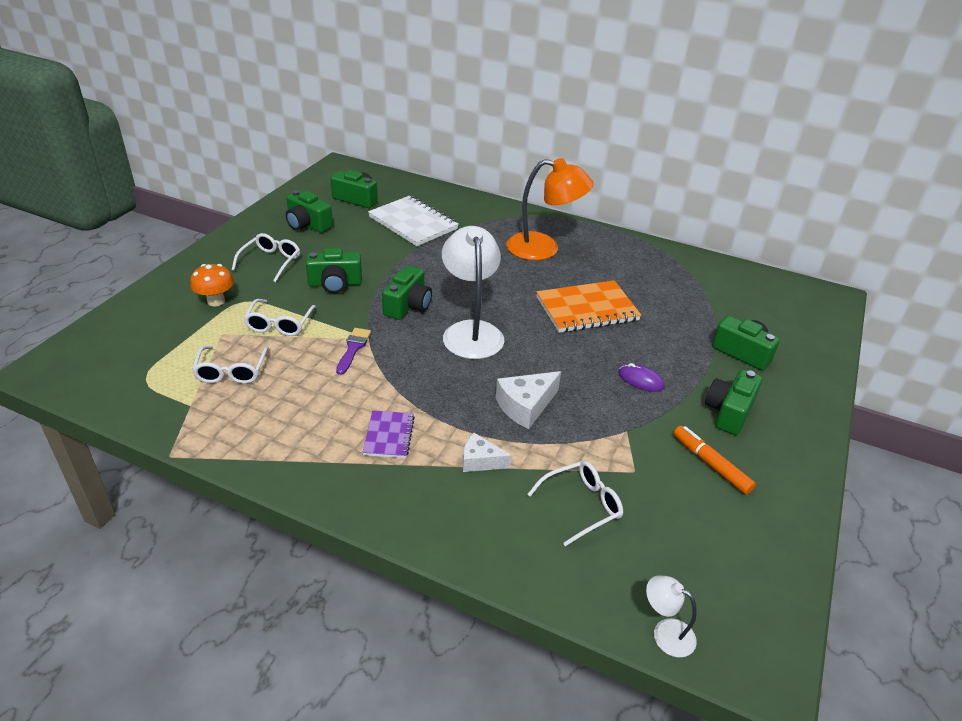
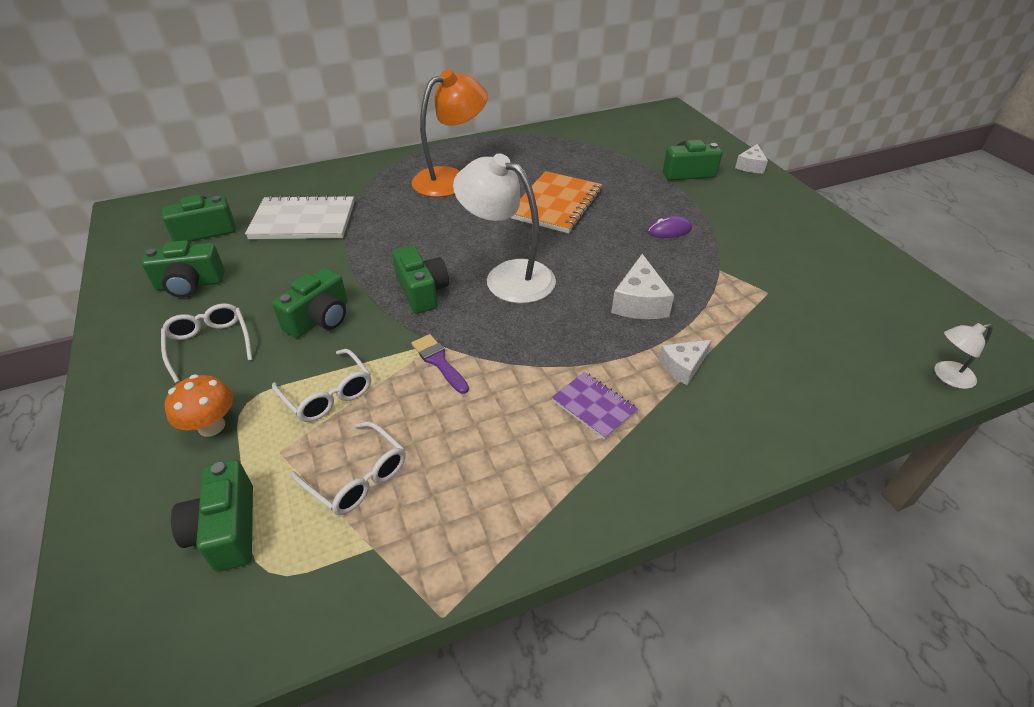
camera: 45 degrees left, 5 degrees up
(581, 505) = (784, 340): white glasses -> none
(711, 464) = (790, 254): orange marker -> none
(729, 412) = (743, 215): green camera -> green camera (226, 529)
(819, 384) = (750, 166): none -> white cheese

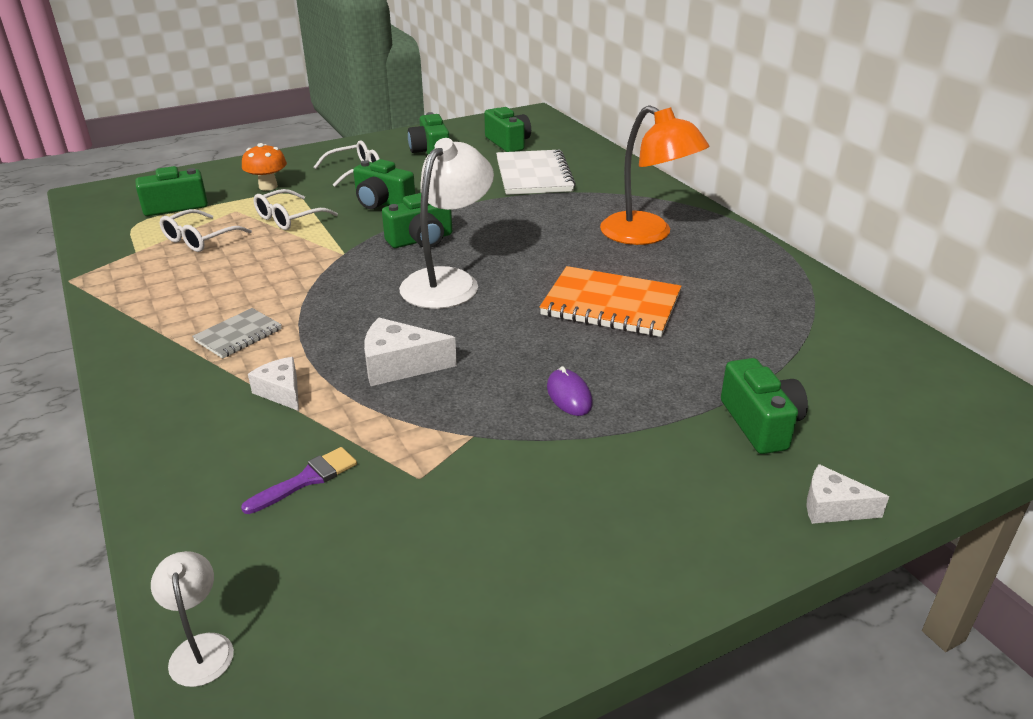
camera: 85 degrees right, 10 degrees down
(439, 361) = (318, 257): purple brush -> purple brush (307, 479)
(594, 406) = (238, 335): purple notebook -> grey notebook

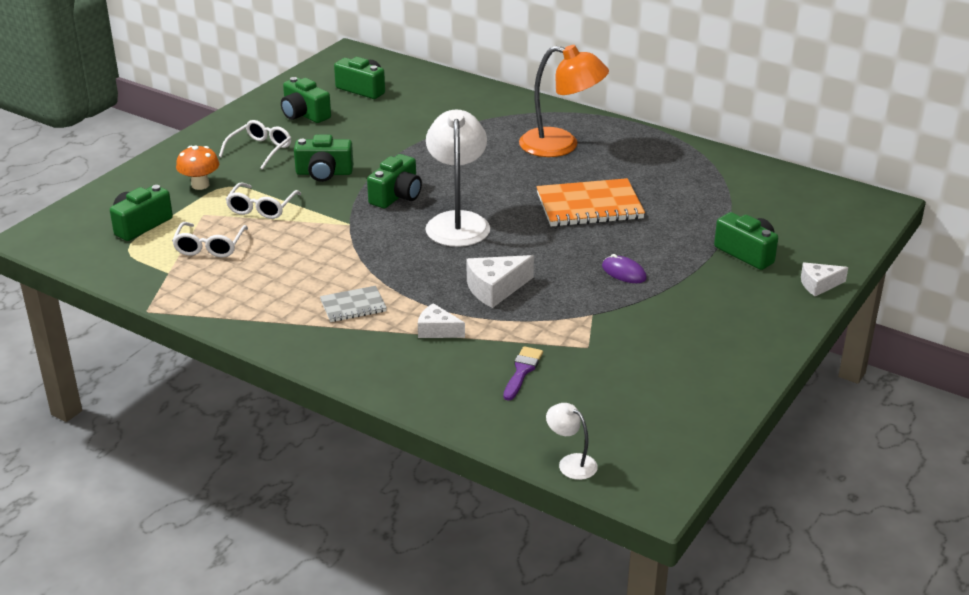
camera: 30 degrees left, 0 degrees up
(238, 335) = (353, 306): grey notebook -> grey notebook turned 60 degrees clockwise
(534, 175) = (420, 116): white notebook -> none

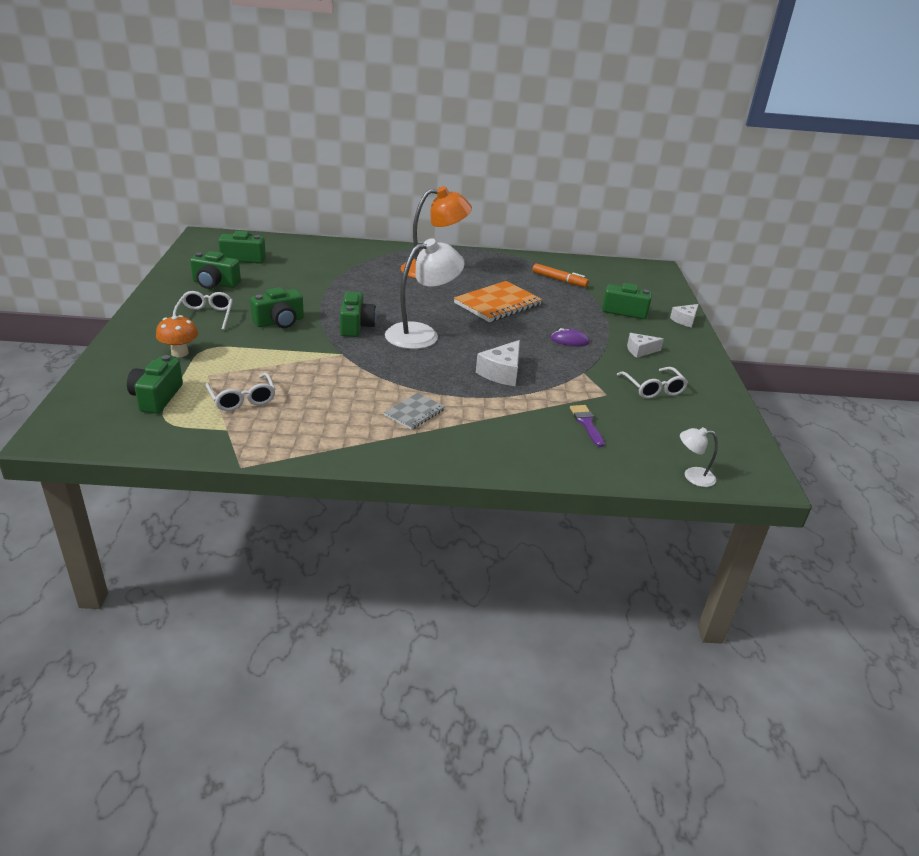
camera: 35 degrees left, 0 degrees up
(261, 208) = (255, 358): white glasses -> white glasses (653, 389)
(437, 330) = (496, 412): white cheese -> white cheese (640, 350)
(457, 222) = (421, 334): white lamp -> white lamp turned 90 degrees clockwise
(710, 192) = (559, 280): none -> orange marker

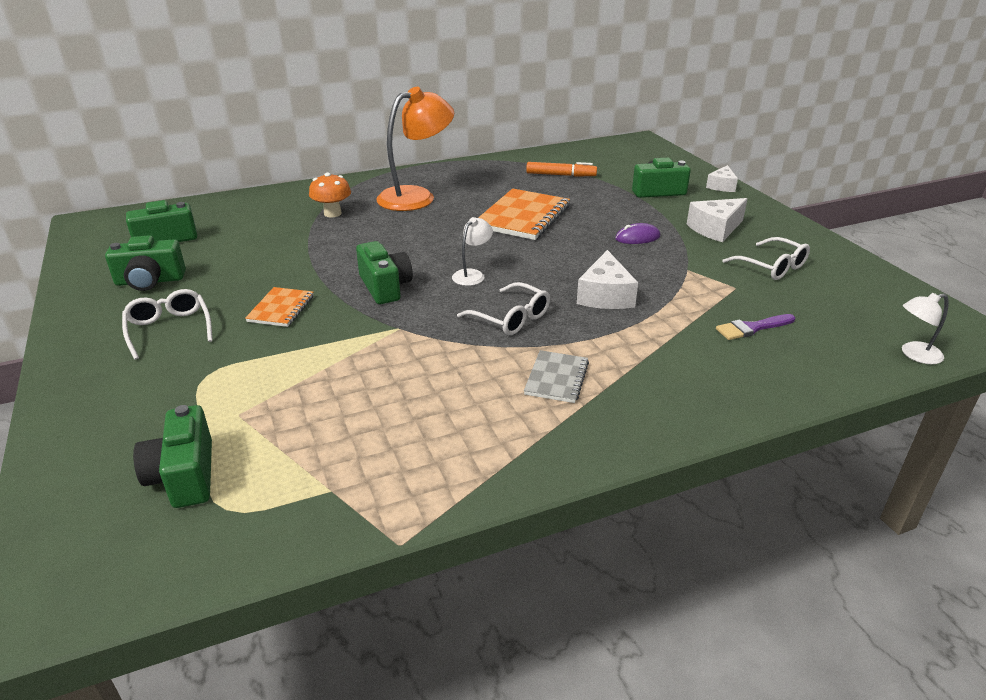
camera: 20 degrees left, 0 degrees up
(180, 353) = (170, 394): orange mushroom -> orange mushroom (332, 213)
(242, 399) = (317, 434): white glasses -> white glasses (511, 318)
(279, 322) = (281, 309): green camera -> orange notebook
(421, 334) = (472, 275): white lamp -> white lamp, size x0.47
(586, 423) = (752, 328): purple brush -> purple brush turned 75 degrees counterclockwise
(640, 350) = (715, 229): white cheese -> white cheese, size x1.52

